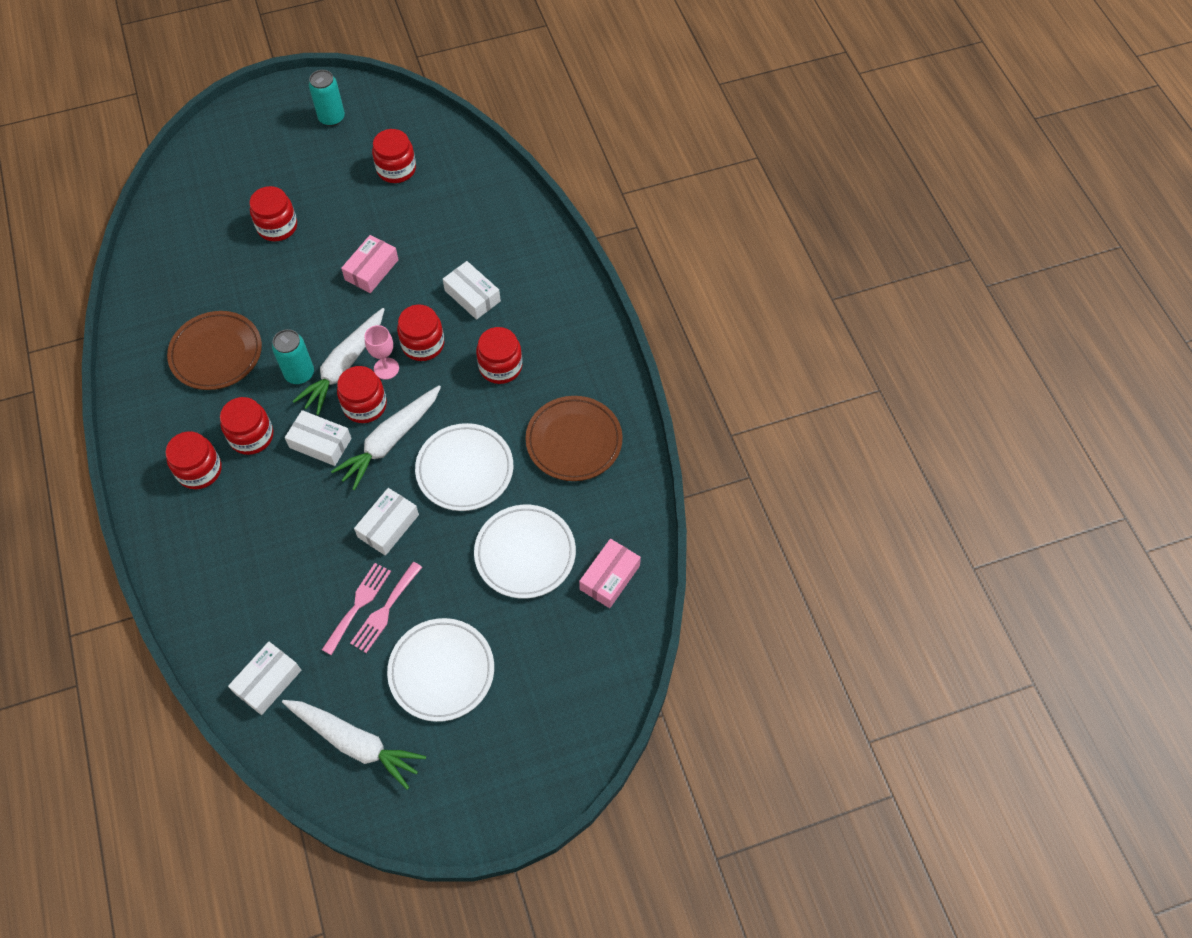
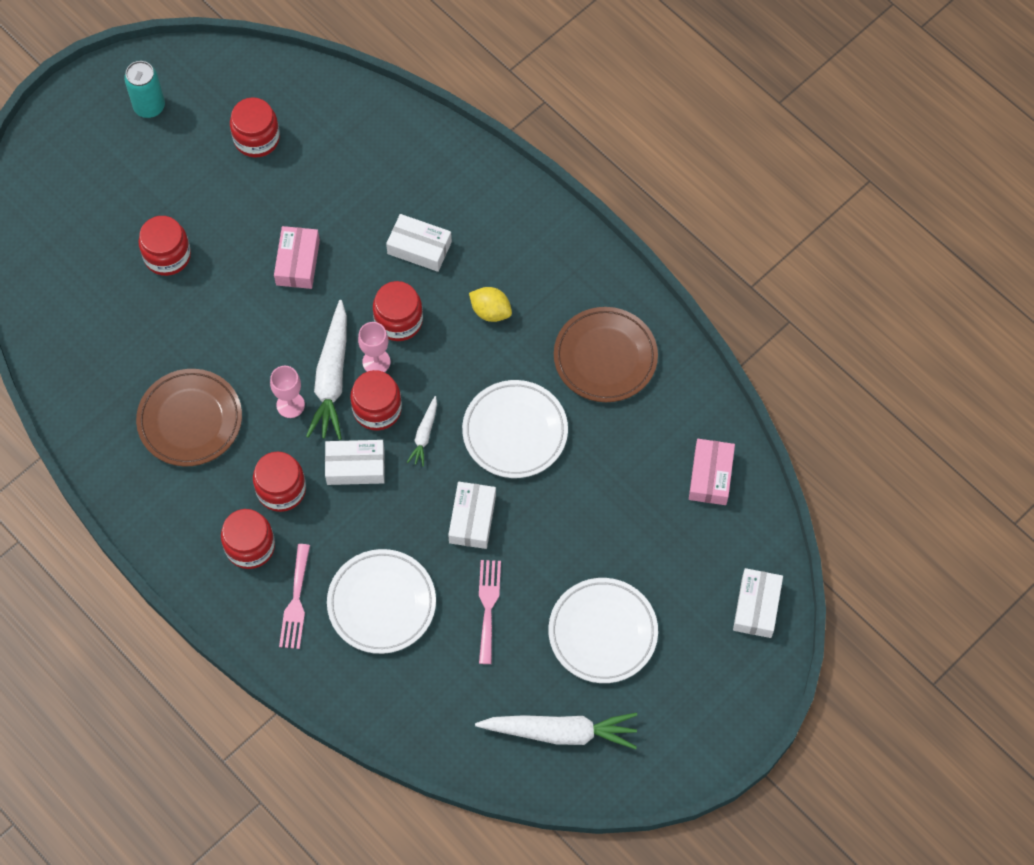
camera: 25 degrees left, 5 degrees up
(268, 681) = (445, 715): white box -> white box (756, 606)
(299, 374) = (290, 405): turquoise can -> pink goblet
(385, 610) = (517, 600): pink fork -> pink fork (296, 602)
(390, 441) = (424, 434): white carrot -> white carrot, size x0.50
(500, 366) = (490, 311): red jar -> yellow lemon
(525, 553) = (619, 488): white plate -> white plate (381, 603)

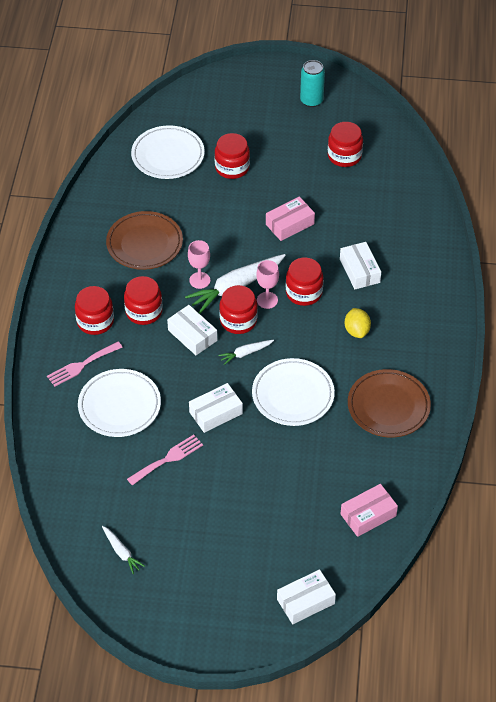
camera: 50 degrees right, 15 degrees down
(560, 732) = (121, 552): white carrot -> white carrot, size x0.50
(602, 632) = (207, 529): white plate -> white plate (168, 155)

